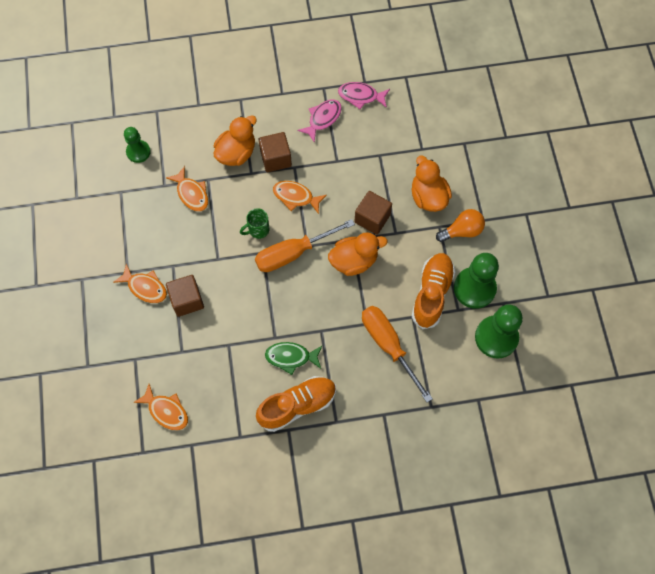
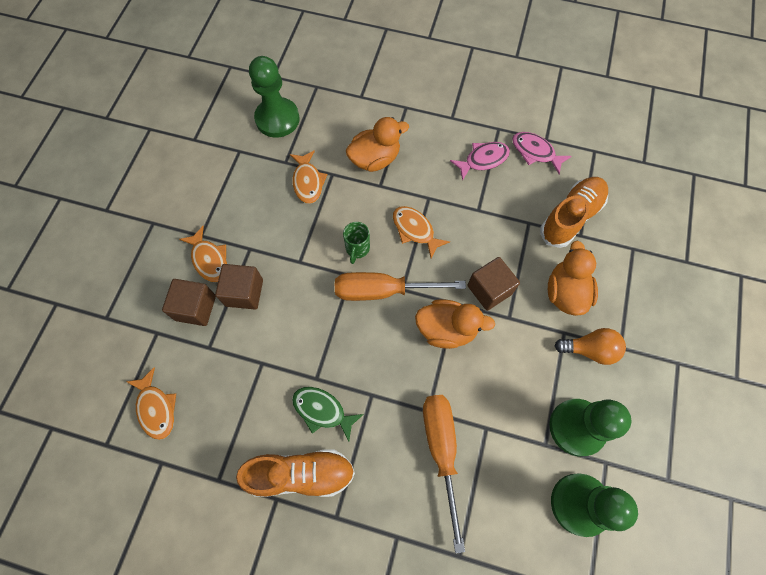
camera: 25 degrees right, 0 degrees up
(138, 152) = (277, 119): green pawn -> green pawn, size x1.65
(258, 230) = (357, 249): green mug -> green mug turned 75 degrees counterclockwise
(276, 158) = (413, 181): brown cube -> brown cube (195, 308)
(432, 294) = (521, 410): orange shoe -> orange shoe (570, 217)

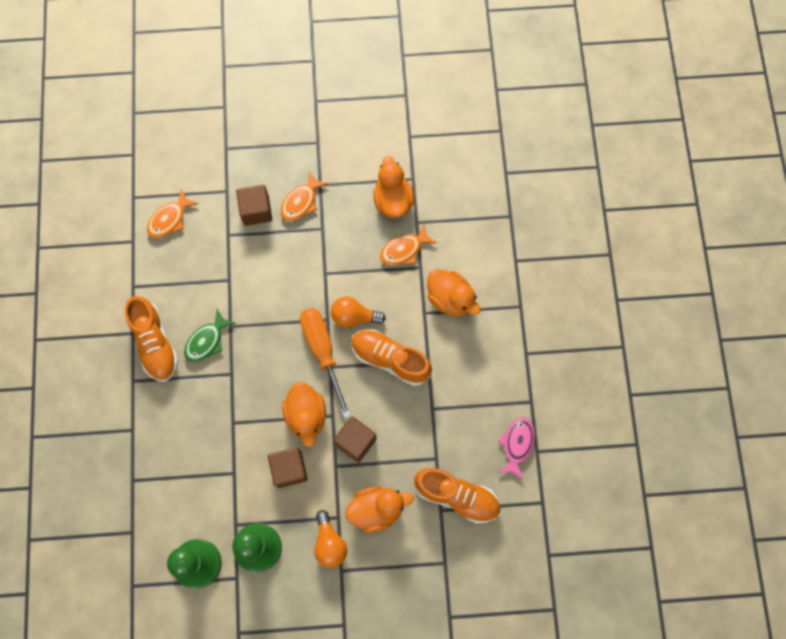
camera: 70 degrees right, 5 degrees up
(244, 292) = (282, 242): brown cube -> brown cube (289, 469)
(252, 175) = (393, 200): none -> orange duck
(277, 119) = (459, 197): green pawn -> none
(322, 410) = (207, 341): green fish -> green fish turned 150 degrees counterclockwise
(357, 249) = (354, 316): green mug -> orange light bulb
(415, 230) = (390, 359): orange fish -> orange shoe
(441, 451) = (204, 443): orange screwdriver -> none
(483, 160) = (488, 397): pink fish -> none

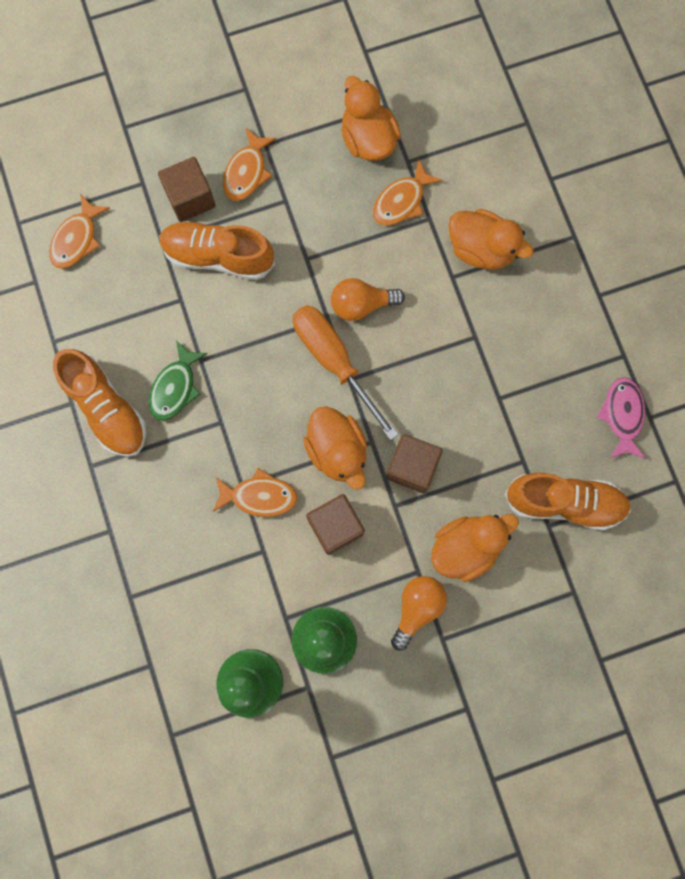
camera: 15 degrees left, 5 degrees up
(242, 433) = (259, 496): none -> orange fish
(329, 543) = (417, 608): orange light bulb -> orange light bulb turned 120 degrees counterclockwise
(390, 359) = (425, 348): orange shoe -> orange shoe (218, 256)

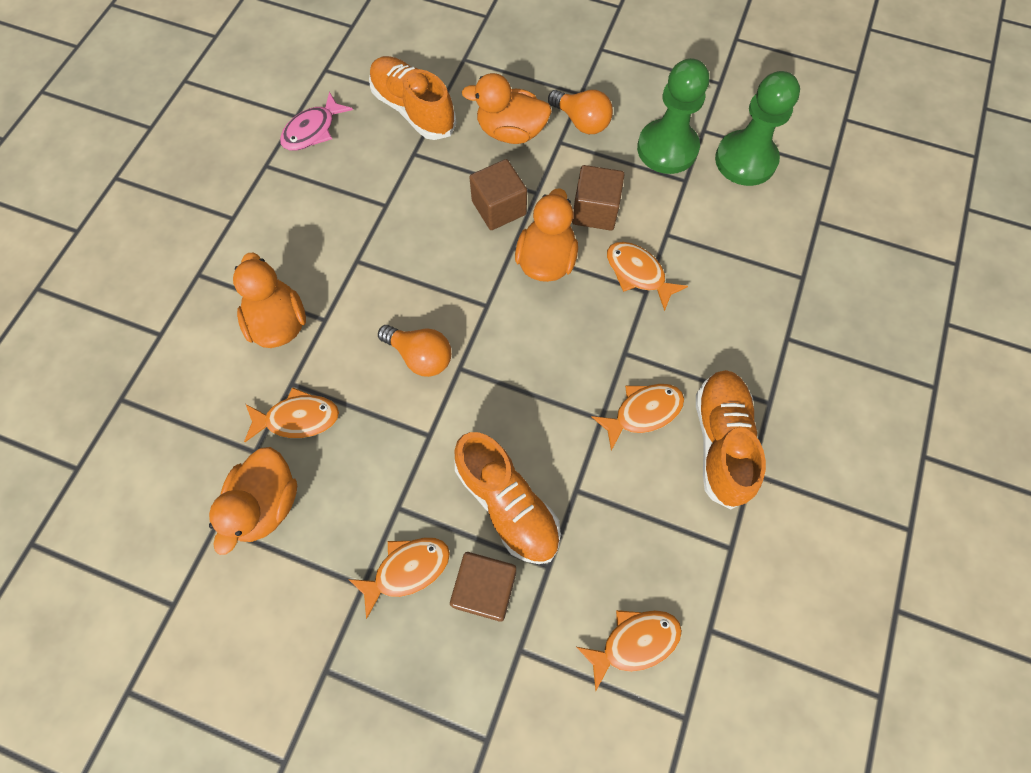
camera: 140 degrees left, 10 degrees down
(175, 387) = (643, 412): green fish -> orange fish
(334, 362) = (486, 328): orange screwdriver -> none
(417, 608) = (581, 122): orange light bulb -> orange light bulb turned 120 degrees counterclockwise

